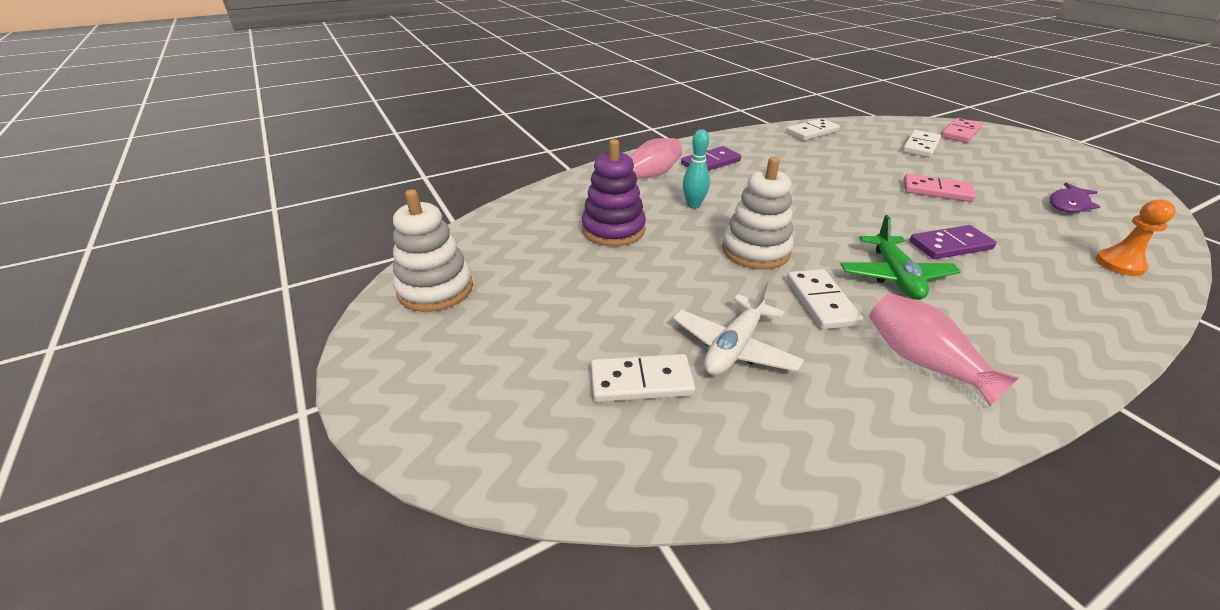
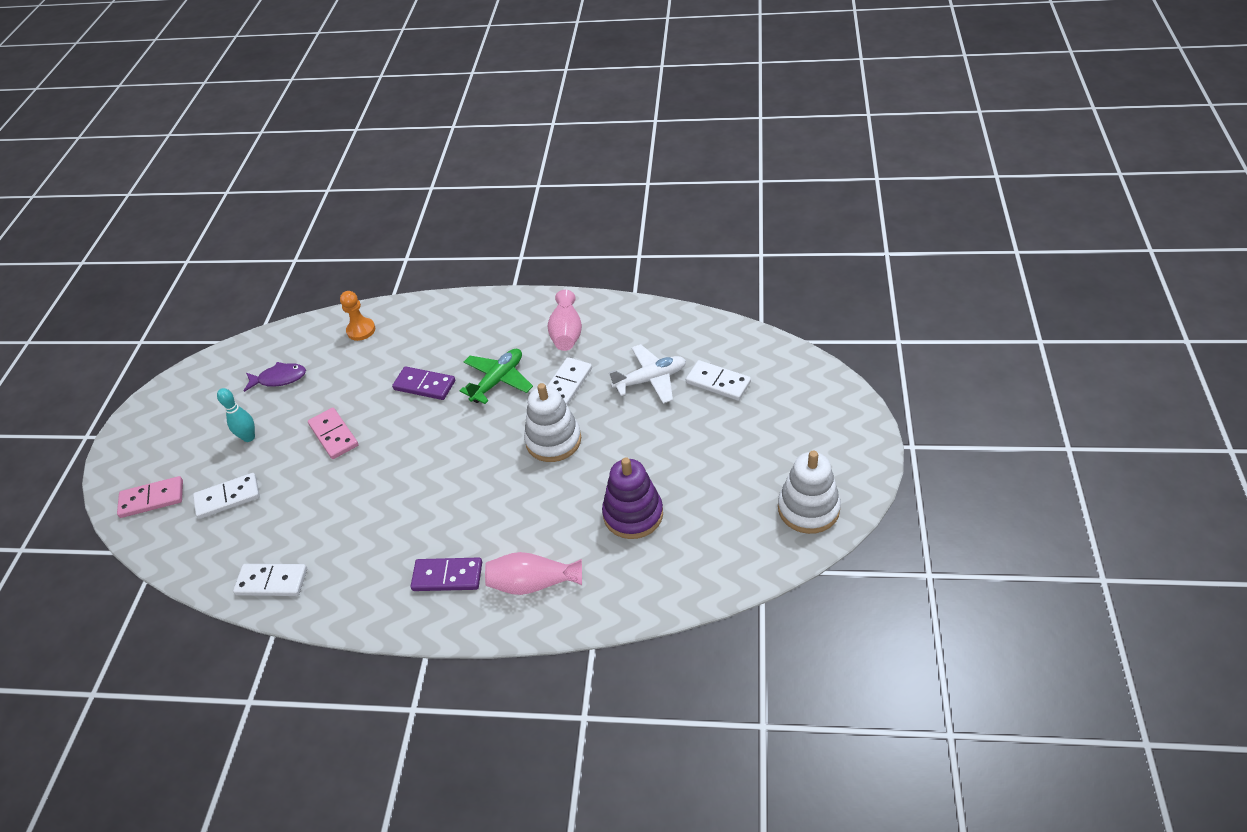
camera: 140 degrees left, 10 degrees up
(693, 205) = (539, 514): turquoise bowling pin -> turquoise bowling pin (249, 437)

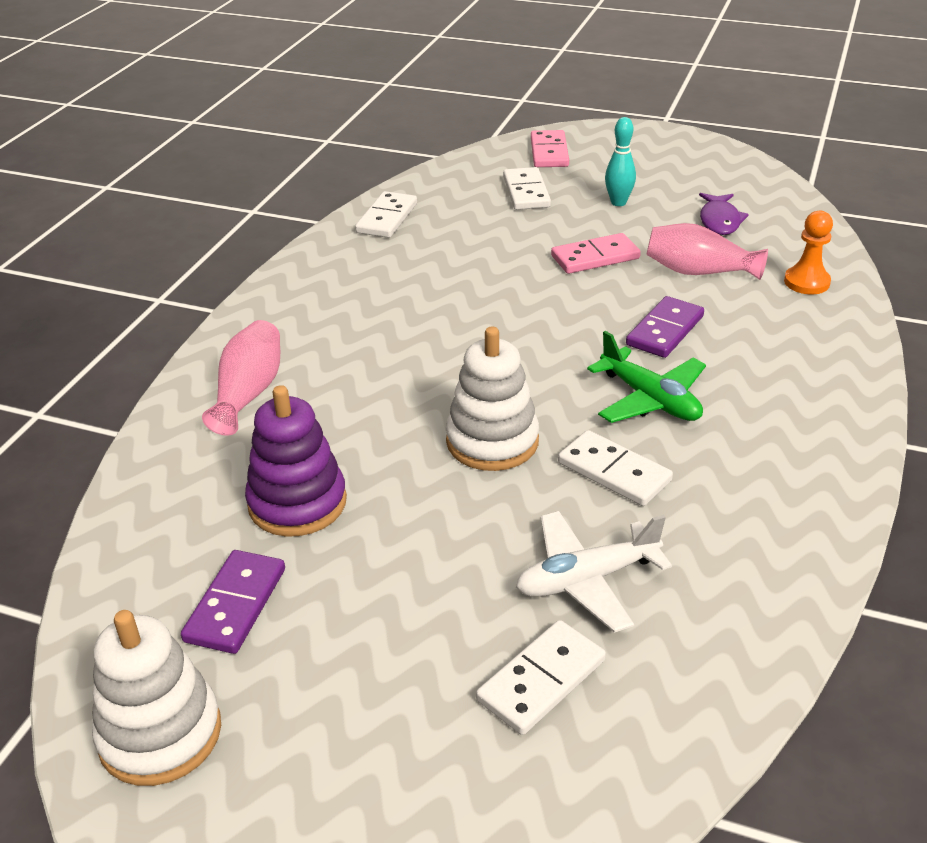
camera: 100 degrees right, 10 degrees down
(447, 576) = (309, 328): purple domino -> purple domino (235, 605)
(566, 333) = (750, 489): pink vase -> pink vase (698, 272)
(650, 379) = (587, 579): white plane -> white plane turned 75 degrees clockwise

